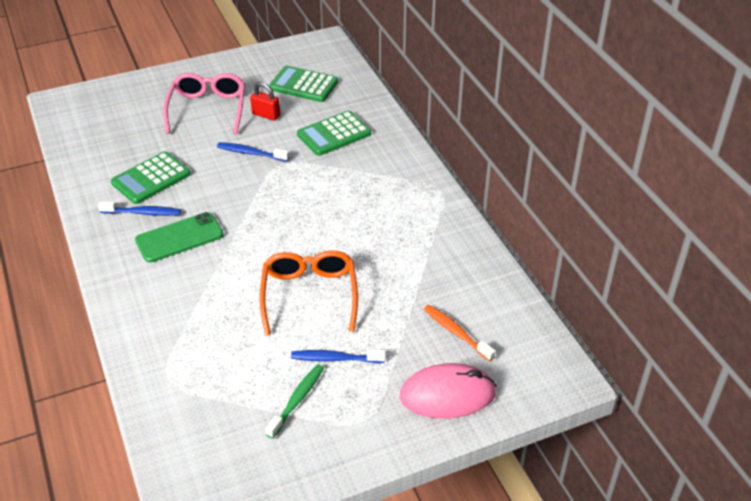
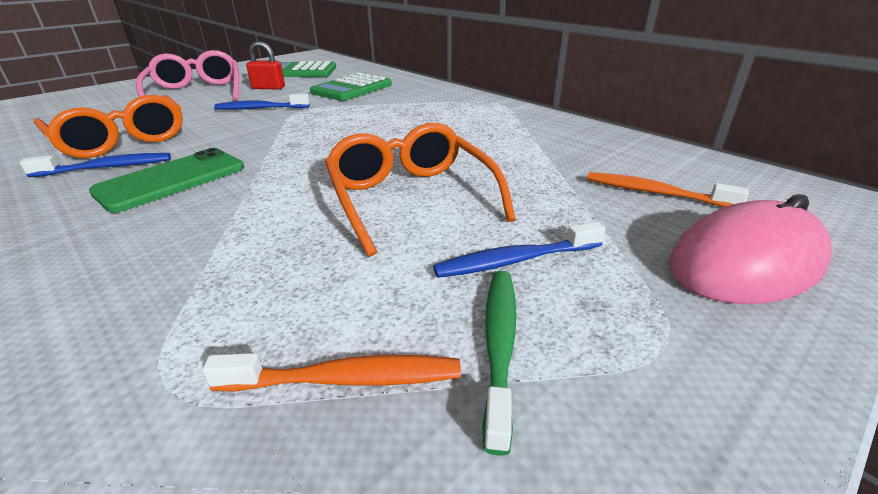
camera: 20 degrees left, 10 degrees down
(151, 178) = (122, 140): green calculator -> orange glasses
(232, 396) = (346, 379): none -> orange toothbrush

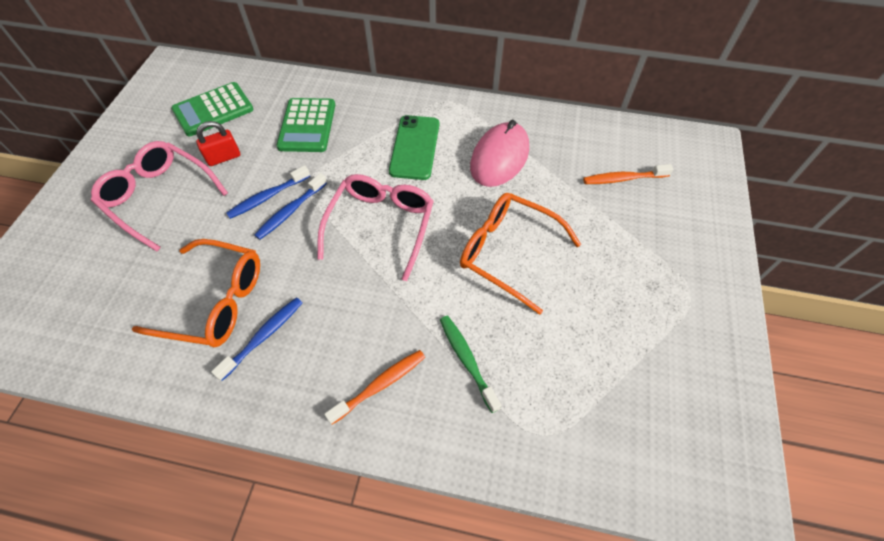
camera: 35 degrees left, 25 degrees up
(172, 180) = (336, 320): green phone -> green phone (415, 147)
(315, 144) = (381, 225): none -> pink glasses
(346, 379) = (602, 384): orange toothbrush -> orange toothbrush (380, 385)
(499, 345) = (638, 331): green toothbrush -> green toothbrush (467, 360)
(515, 260) = (602, 275): blue toothbrush -> blue toothbrush (290, 211)
(745, 263) = (690, 221): pink mouse -> pink mouse (499, 158)

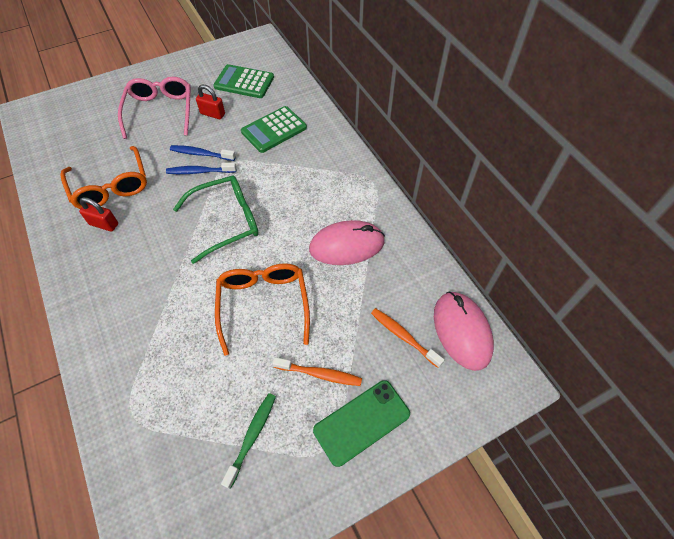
camera: 50 degrees right, 0 degrees up
(264, 336) = (104, 224): blue toothbrush -> red padlock
(380, 385) = (110, 301): orange toothbrush -> orange toothbrush (320, 374)
(381, 225) = (227, 221): pink glasses -> green glasses
(415, 147) = (309, 193): green phone -> green phone (361, 422)
(467, 360) = (158, 335): green toothbrush -> green toothbrush (252, 436)
(647, 142) = (462, 331): none -> pink mouse

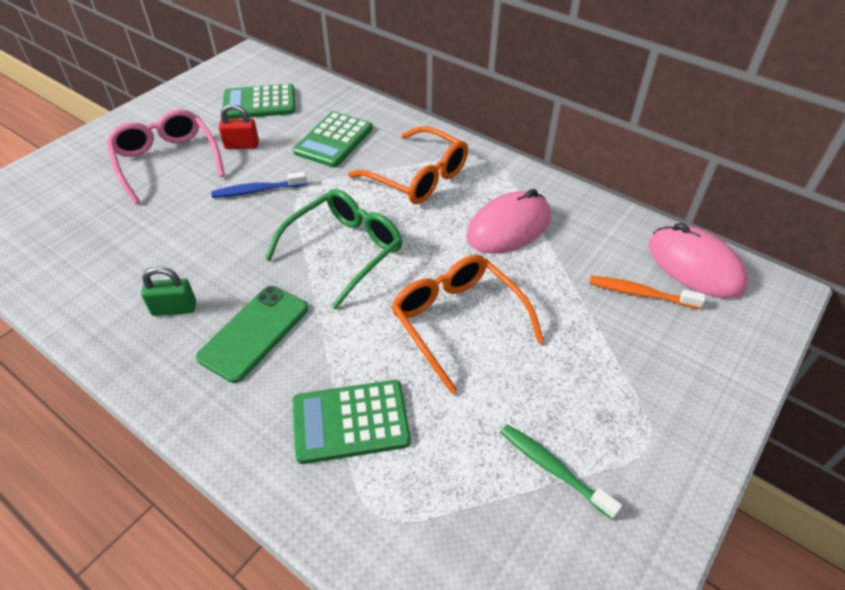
camera: 25 degrees left, 10 degrees down
(104, 224) = (174, 308): red padlock -> green padlock
(111, 187) = (154, 263): orange glasses -> orange glasses (418, 177)
(154, 346) = (350, 422): none -> green calculator
(199, 171) = (269, 209): blue toothbrush -> none
(252, 436) = (553, 469): green toothbrush -> green toothbrush turned 45 degrees counterclockwise
(320, 374) = (580, 367): orange toothbrush -> none
(361, 422) = (664, 397): green phone -> green phone (254, 332)

